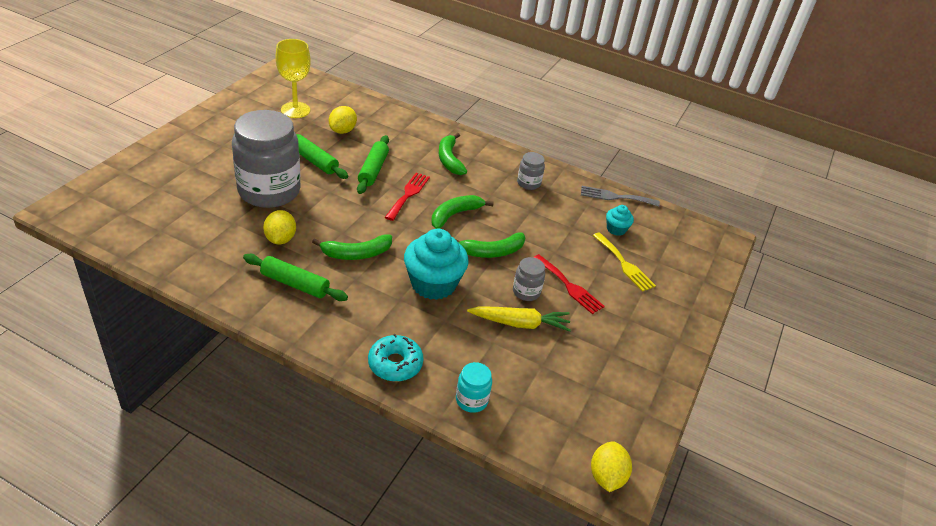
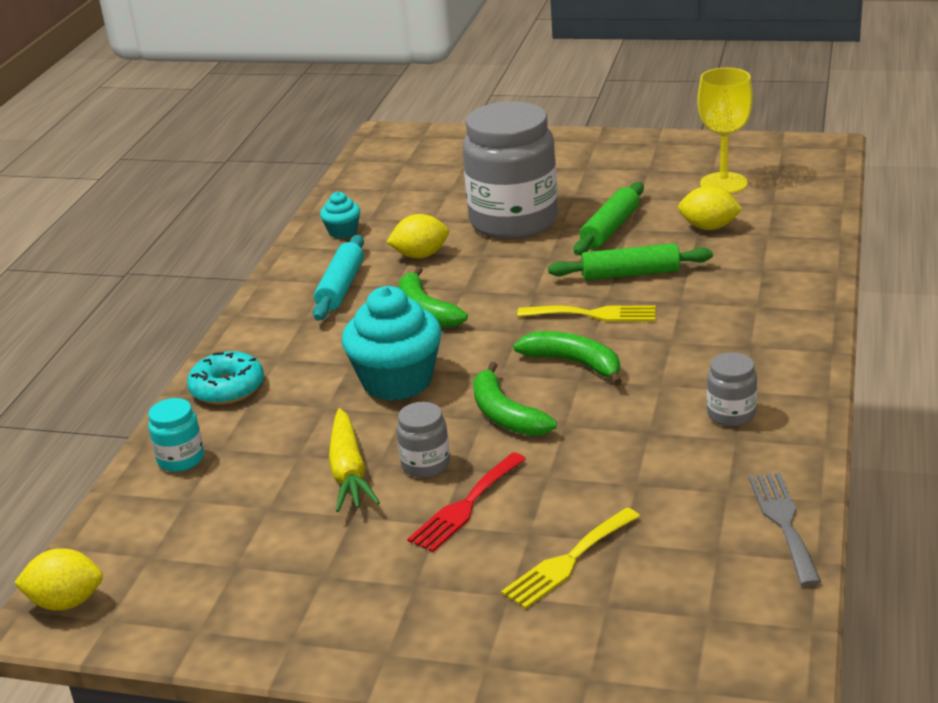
camera: 85 degrees right, 10 degrees down
(295, 284) = (341, 287): green rolling pin -> turquoise rolling pin
(408, 194) = (594, 314): red fork -> yellow fork
(449, 159) = (724, 326): green banana -> none
(616, 229) = (672, 537): turquoise cupcake -> turquoise cupcake (343, 232)

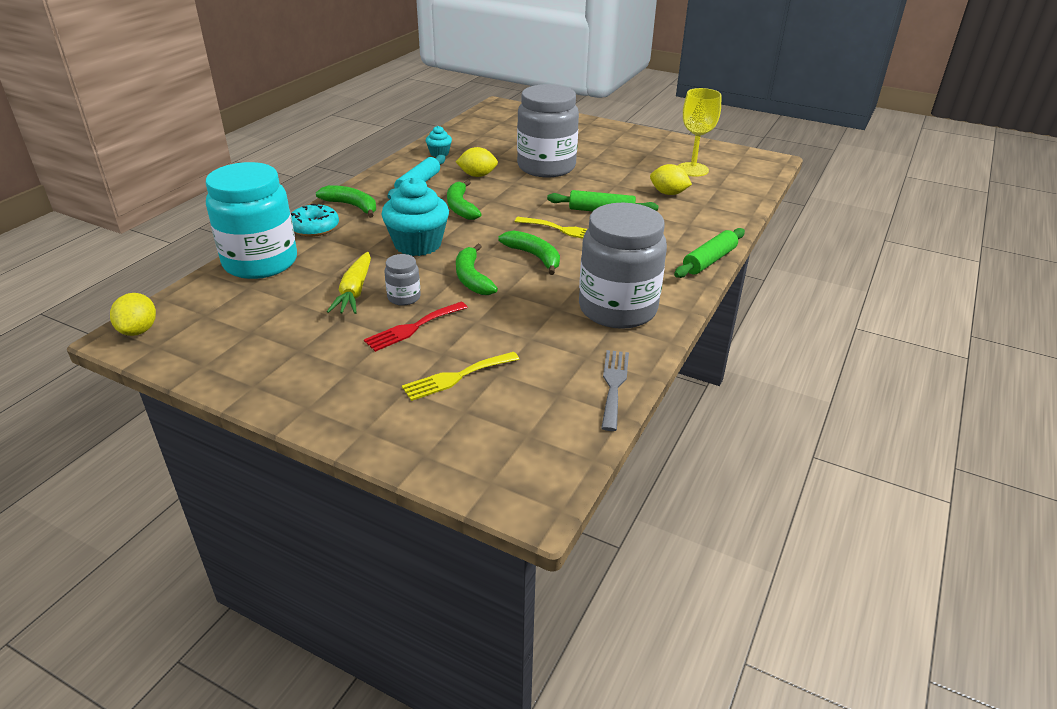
camera: 10 degrees right, 5 degrees up
(66, 602) = (139, 330): yellow lemon -> yellow lemon turned 75 degrees clockwise
(181, 459) = (260, 262): turquoise jar -> turquoise jar, size x2.35
(262, 342) = (352, 206): none -> green banana
(610, 229) = (604, 182): green rolling pin -> green rolling pin (709, 261)
(731, 414) = (617, 309): grey jar -> grey jar, size x2.35

